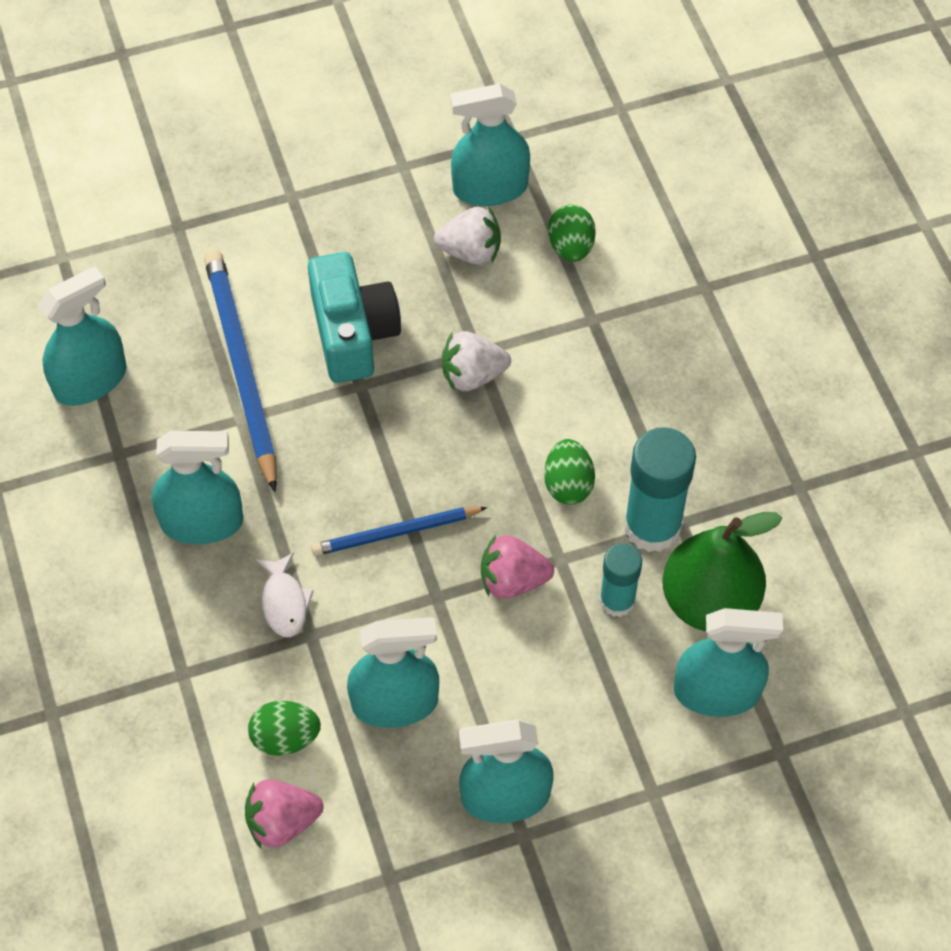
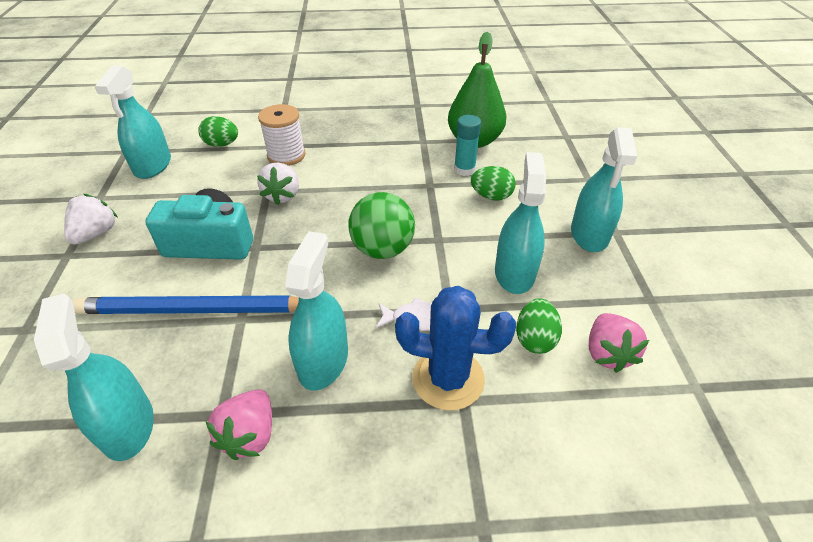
camera: 75 degrees left, 15 degrees down
(207, 652) = (448, 379): none -> blue cactus
(396, 533) = (382, 249): blue pencil -> green ball
(470, 252) = (192, 181): white strawberry -> white strawberry (96, 234)
(512, 580) = (437, 205): pink strawberry -> pink strawberry (250, 435)
(568, 484) = (381, 173): green egg -> green egg (491, 196)
(571, 343) = (286, 155): none -> white spool
(652, 526) = (421, 150): turquoise glue stick -> none
(716, 692) = (529, 148): turquoise spray bottle -> none

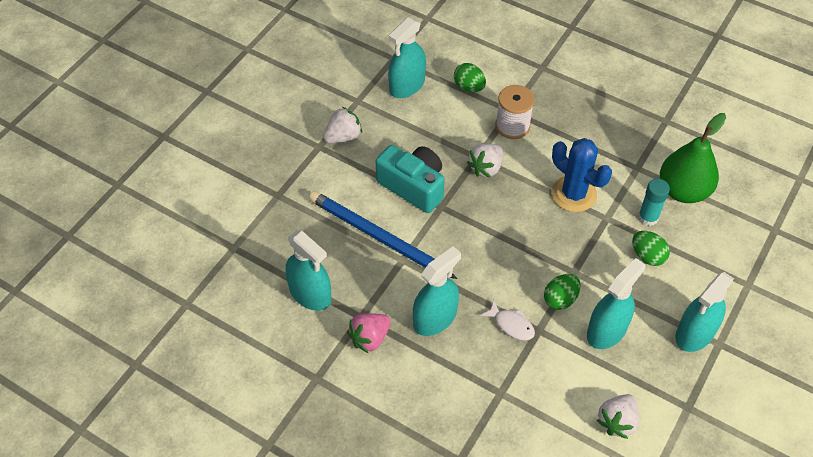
camera: 35 degrees right, 10 degrees up
(127, 425) = (310, 293): turquoise spray bottle -> turquoise spray bottle turned 120 degrees clockwise
(382, 249) = (527, 258): green ball -> none
(448, 379) = (501, 374): blue cactus -> blue cactus (573, 194)
(534, 339) = (577, 383): green egg -> green egg (560, 299)
(607, 353) = (617, 421): pink strawberry -> white strawberry

